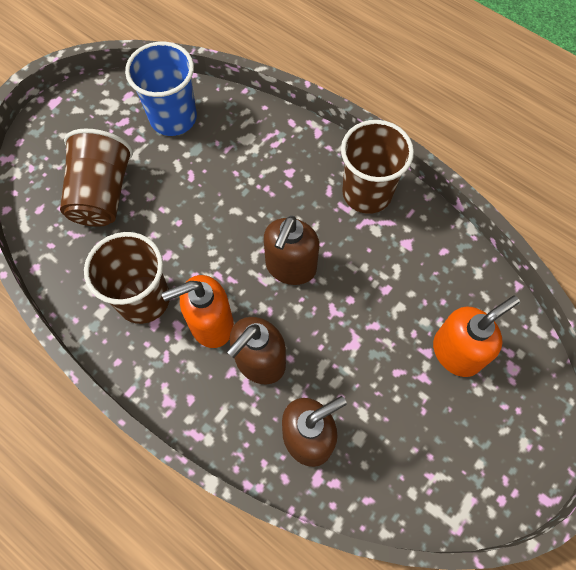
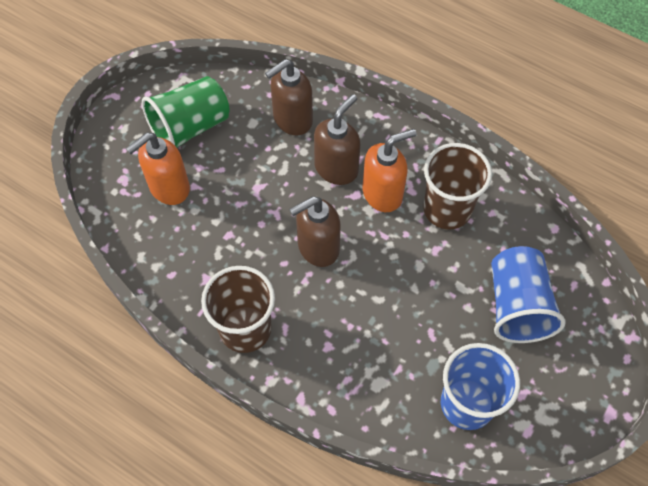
camera: 175 degrees right, 5 degrees down
(102, 194) = (517, 305): brown cup -> blue cup
(290, 267) = (317, 247): brown soap dispenser -> brown soap dispenser turned 135 degrees counterclockwise
(438, 437) = (190, 127): none -> green cup

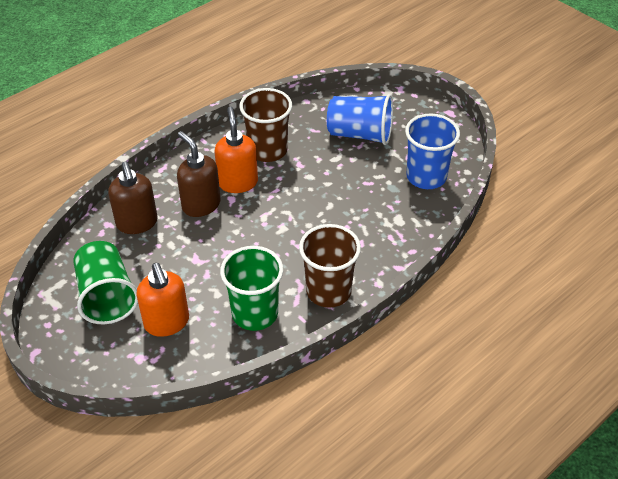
camera: 75 degrees left, 15 degrees down
(197, 263) = (255, 313): none -> green cup
(317, 247) = (271, 231): brown soap dispenser -> none

